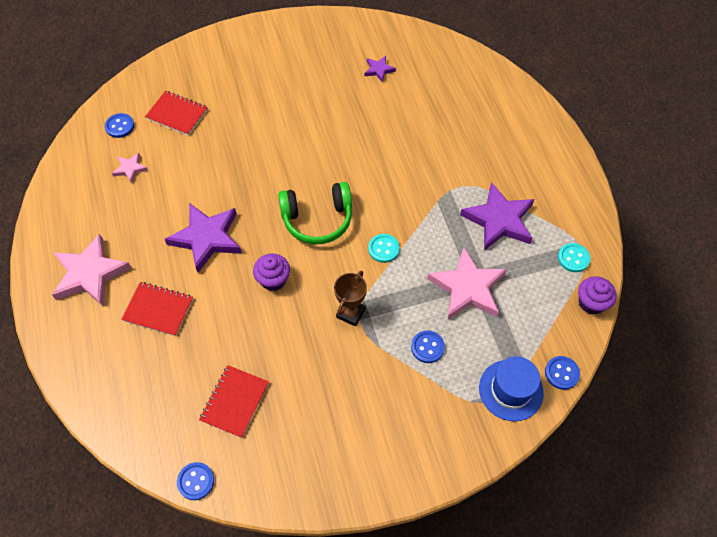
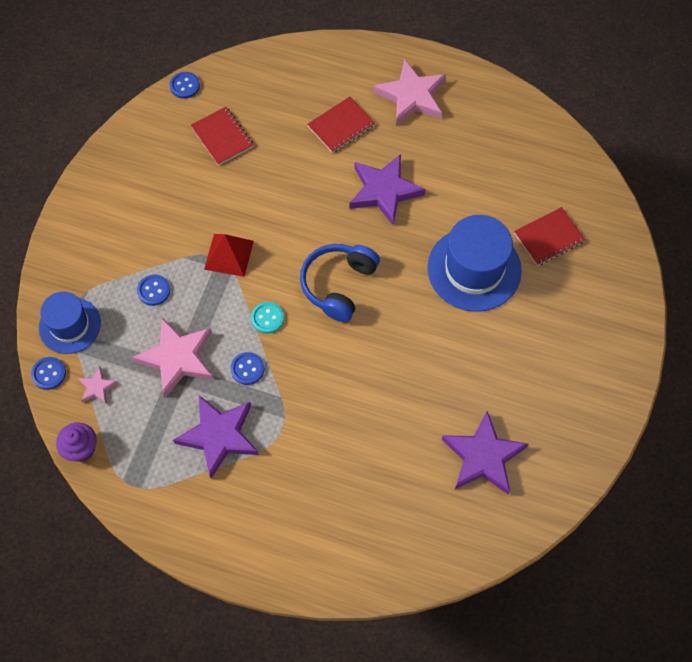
camera: 125 degrees right, 5 degrees up
(120, 126) = (565, 184): blue button -> blue button (247, 369)
(130, 169) = (506, 170): pink star -> pink star (97, 387)
(238, 144) = (474, 269): none -> blue hat
(273, 280) = (304, 217): purple cupcake -> none
(317, 219) = (338, 285): green headphones -> blue headphones
(350, 313) = (229, 255): brown trophy -> red pyramid
(379, 70) = (483, 456): purple star -> purple star, size x2.09
(573, 258) = (131, 470): turquoise button -> none

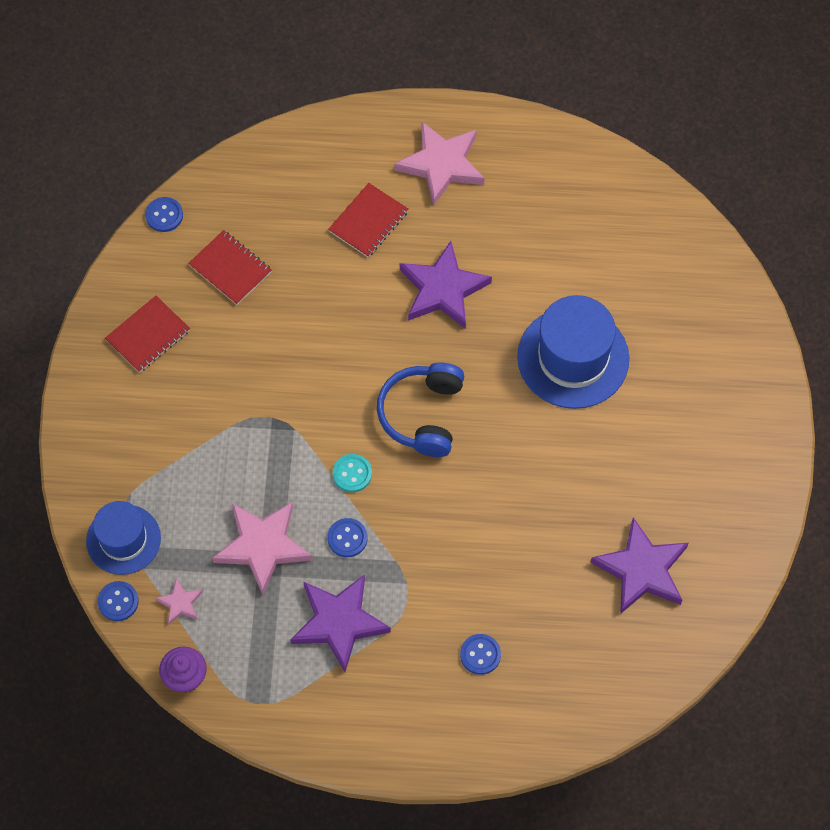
camera: 15 degrees left, 0 degrees up
(154, 290) = (209, 474): blue button -> blue button (480, 654)
(229, 255) = (283, 410): red pyramid -> none
(549, 237) = (648, 299): red notebook -> red notebook (148, 335)

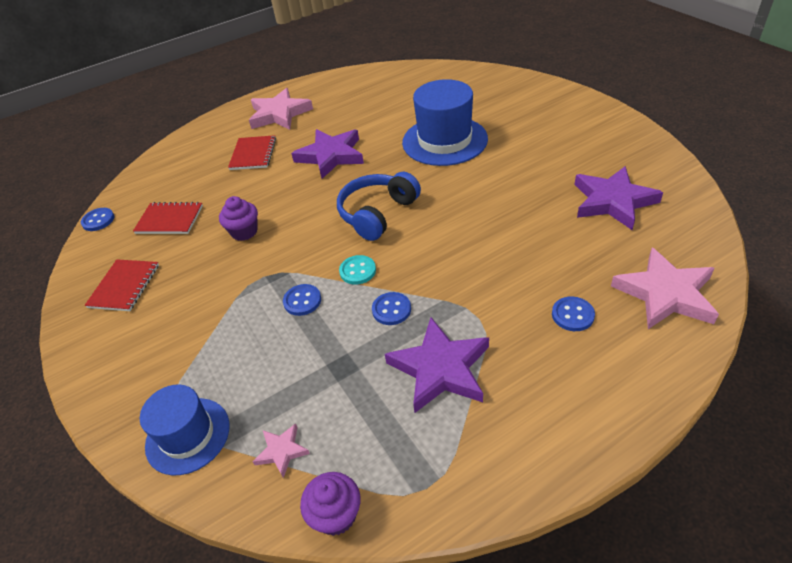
camera: 30 degrees left, 20 degrees down
(118, 601) = (215, 493): blue button -> blue button (302, 301)
(262, 546) = (325, 358): pink star -> pink star (665, 293)
(288, 343) = (244, 232): none -> purple cupcake
(422, 414) = (377, 213): blue headphones -> blue headphones turned 60 degrees clockwise

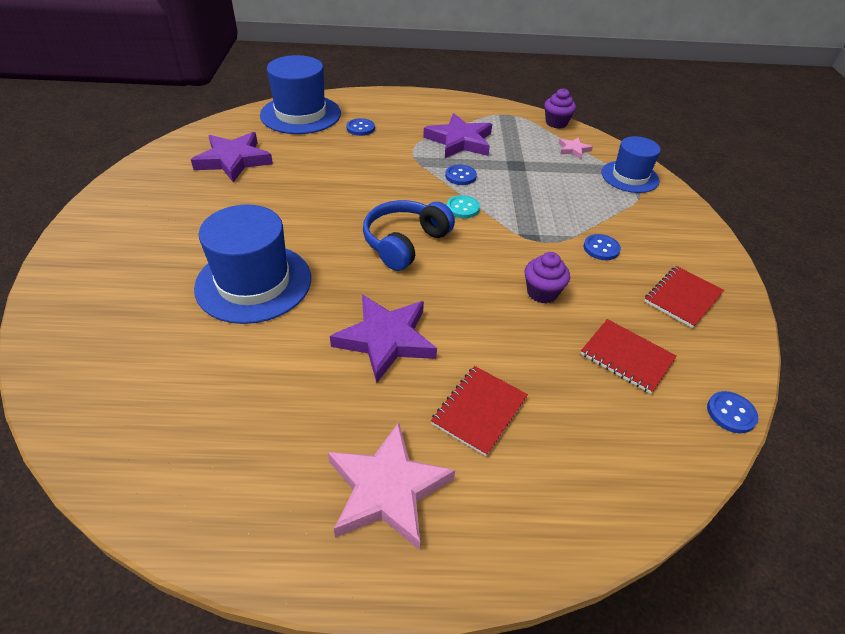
camera: 155 degrees left, 0 degrees up
(302, 301) = (519, 209): blue button -> blue button (601, 248)
(377, 213) = (405, 243): blue headphones -> blue headphones turned 150 degrees clockwise
(665, 293) = (301, 114): pink star -> blue hat

